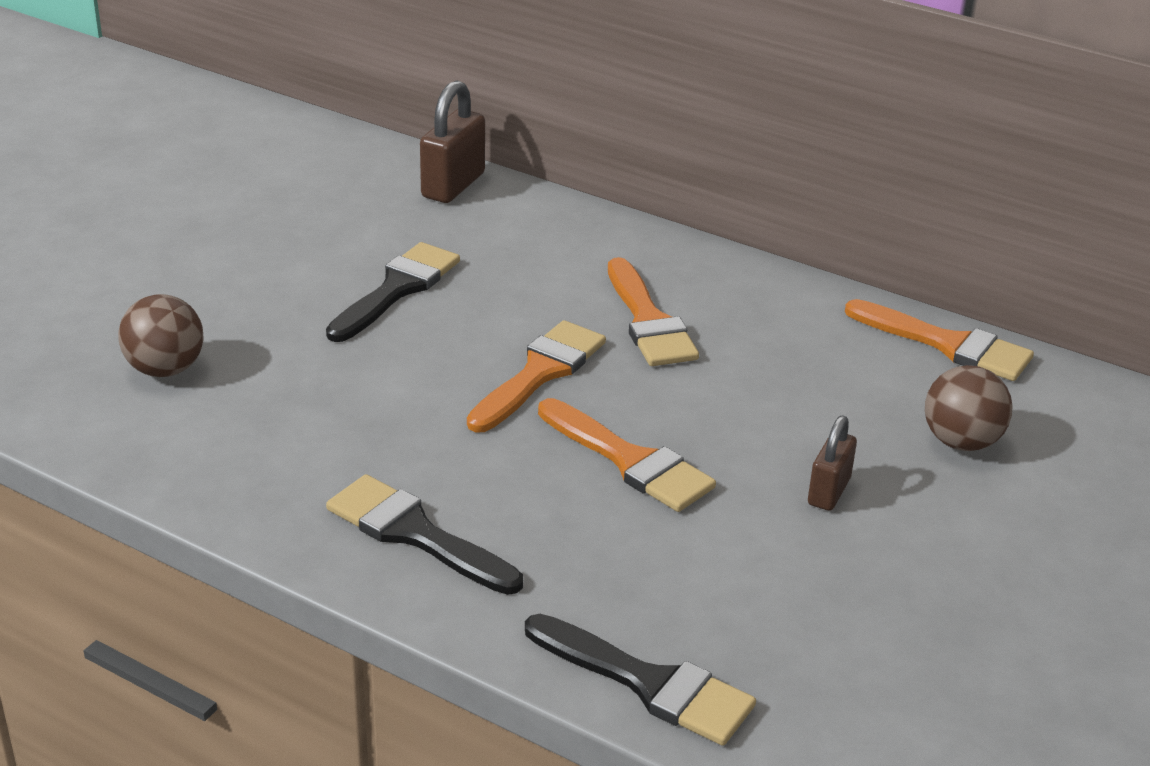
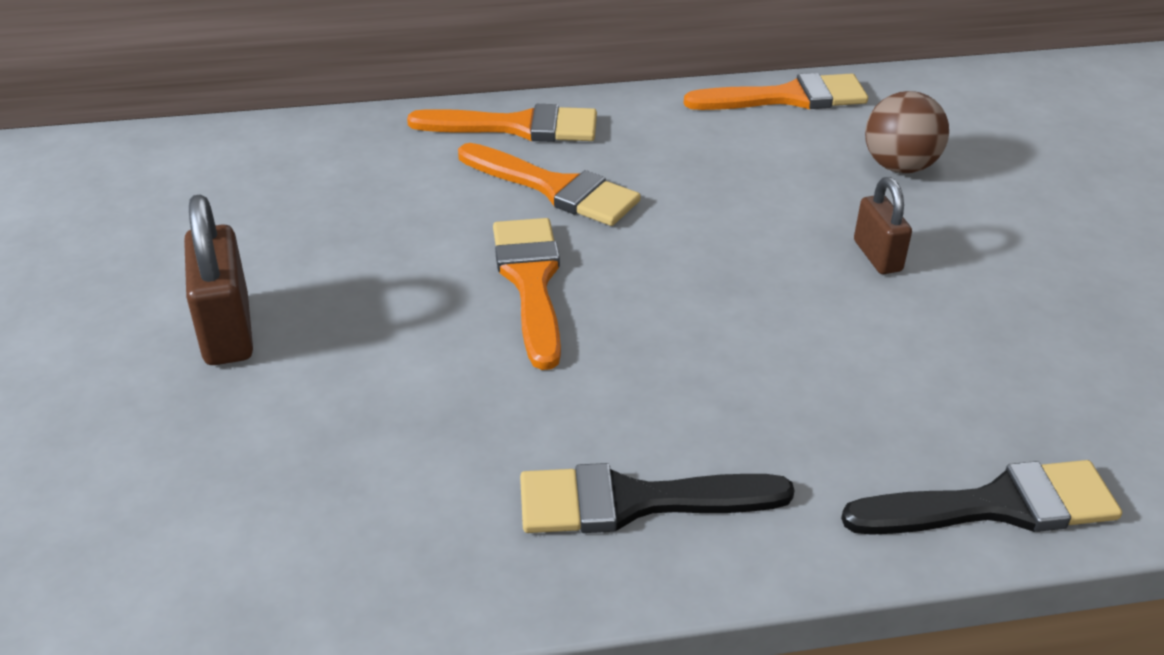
camera: 40 degrees left, 5 degrees up
(165, 369) = (148, 491): brown ball -> none
(397, 289) = (292, 273): black brush -> none
(453, 185) = (215, 149): brown padlock -> brown padlock (227, 331)
(630, 461) = (709, 318): orange brush -> orange brush (517, 127)

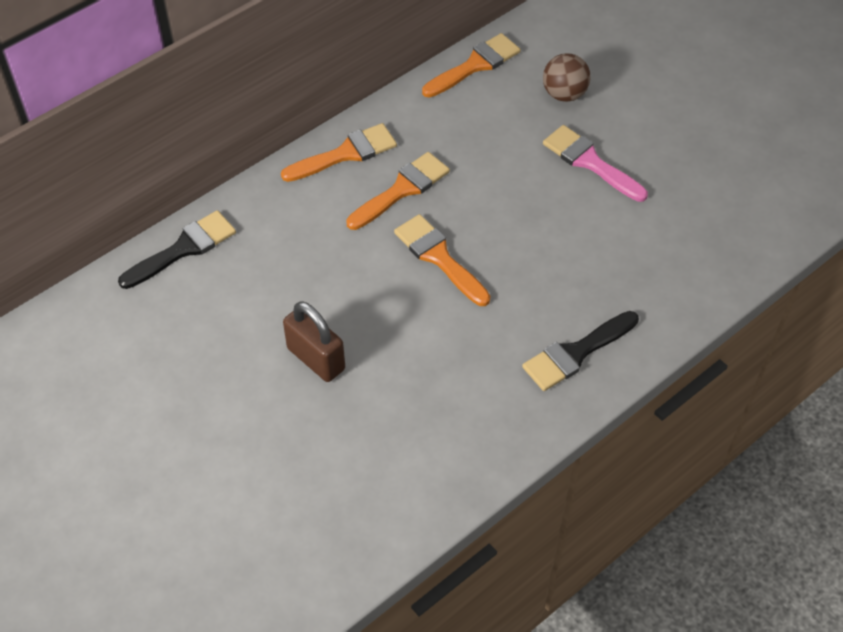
camera: 30 degrees left, 15 degrees up
(554, 188) = (402, 190): orange brush -> orange brush turned 45 degrees counterclockwise
(877, 256) = (590, 162): brown padlock -> pink brush
(995, 506) = (717, 281): black brush -> black brush (183, 249)

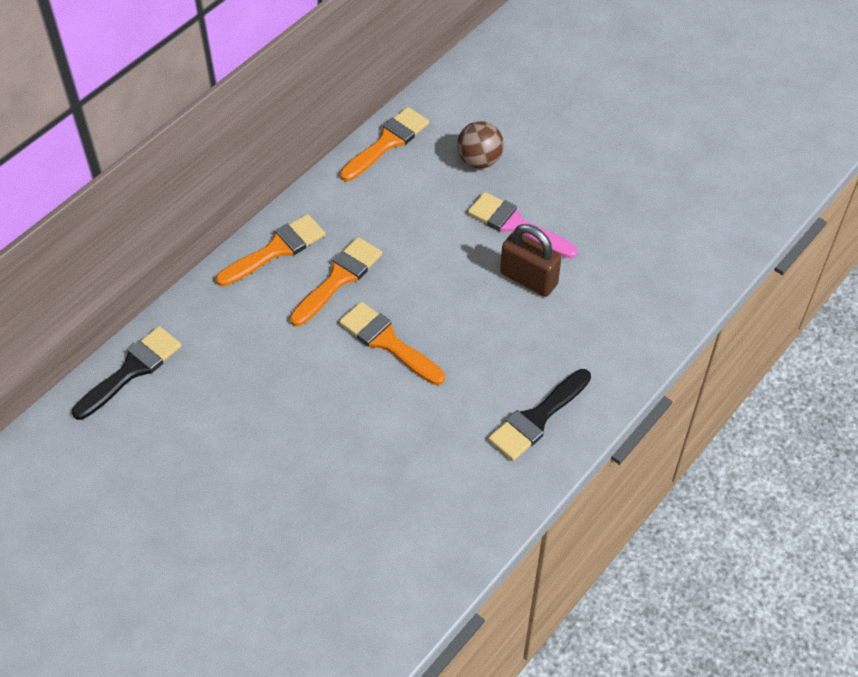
camera: 10 degrees left, 0 degrees up
(316, 359) = (285, 462): brown padlock -> brown padlock (528, 279)

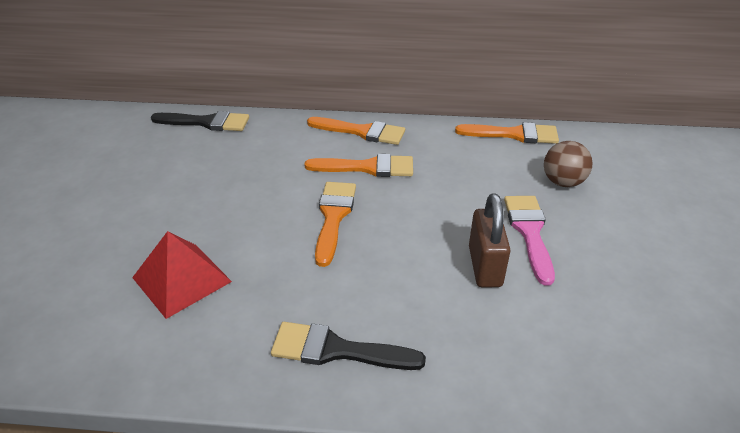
camera: 55 degrees right, 15 degrees down
(378, 488) = (181, 279): none -> red pyramid

